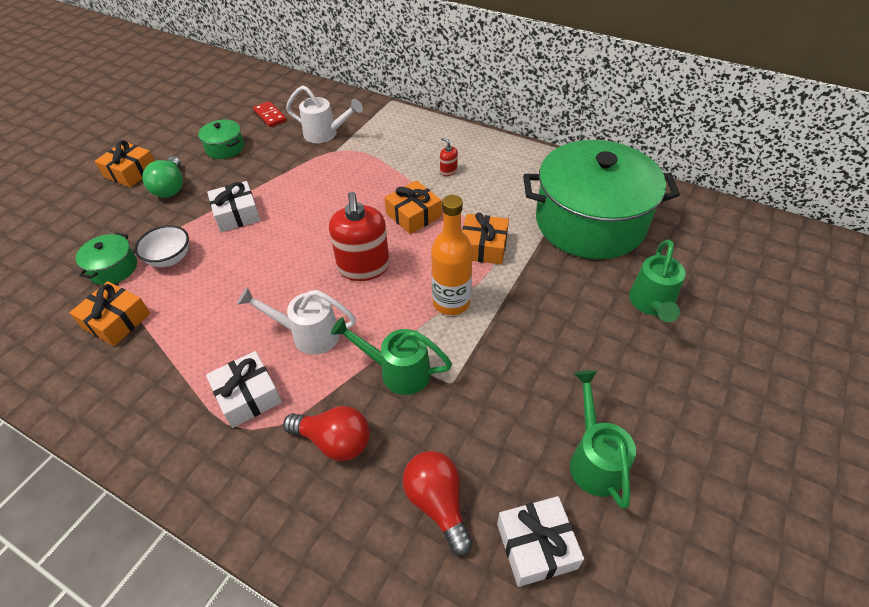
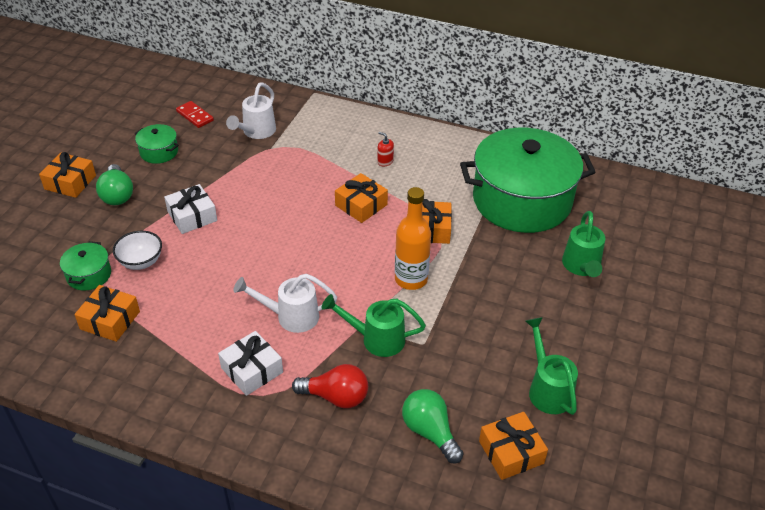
camera: 10 degrees left, 5 degrees down
(325, 134) = (256, 132): white watering can -> white watering can turned 105 degrees clockwise
(363, 267) = (326, 255): red soap dispenser -> none
(437, 503) = (430, 432): red light bulb -> green light bulb
(536, 546) = (511, 452): white gift -> orange gift

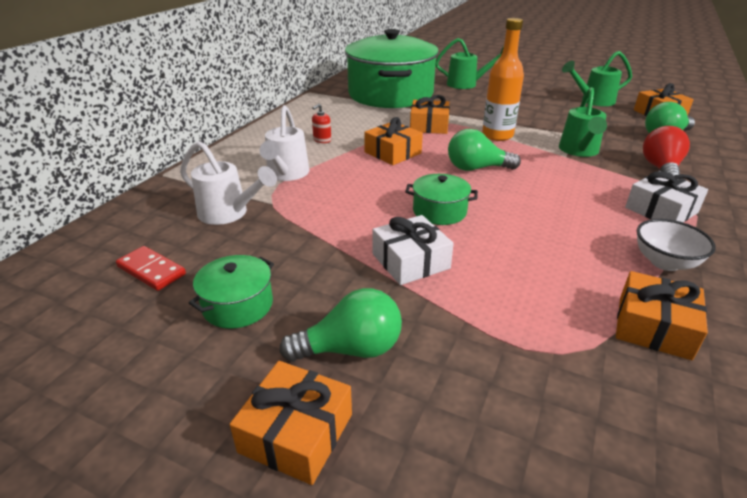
camera: 85 degrees left, 10 degrees down
(89, 275) = (567, 364): green pot -> green pot (439, 211)
(141, 262) = (518, 305): white bowl -> white bowl (664, 262)
(195, 116) = (151, 270): red domino -> red domino turned 75 degrees clockwise
(291, 316) = (572, 189): white watering can -> white watering can (286, 174)
(331, 257) = (476, 168): none -> green light bulb

